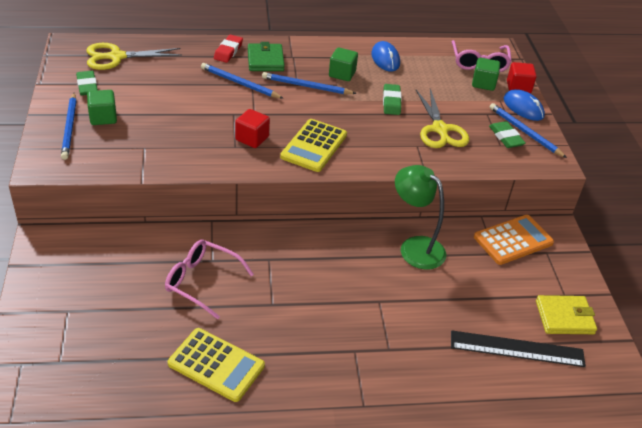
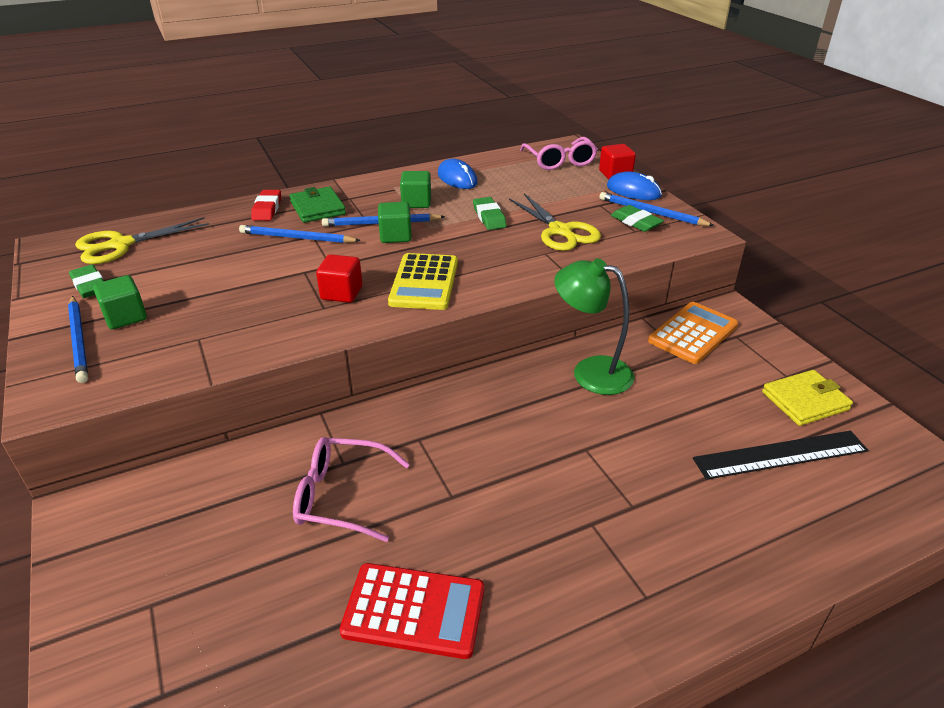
camera: 15 degrees left, 5 degrees down
(216, 365) = (414, 610): yellow calculator -> red calculator
(483, 83) = (577, 178): green cube -> green cube (395, 236)

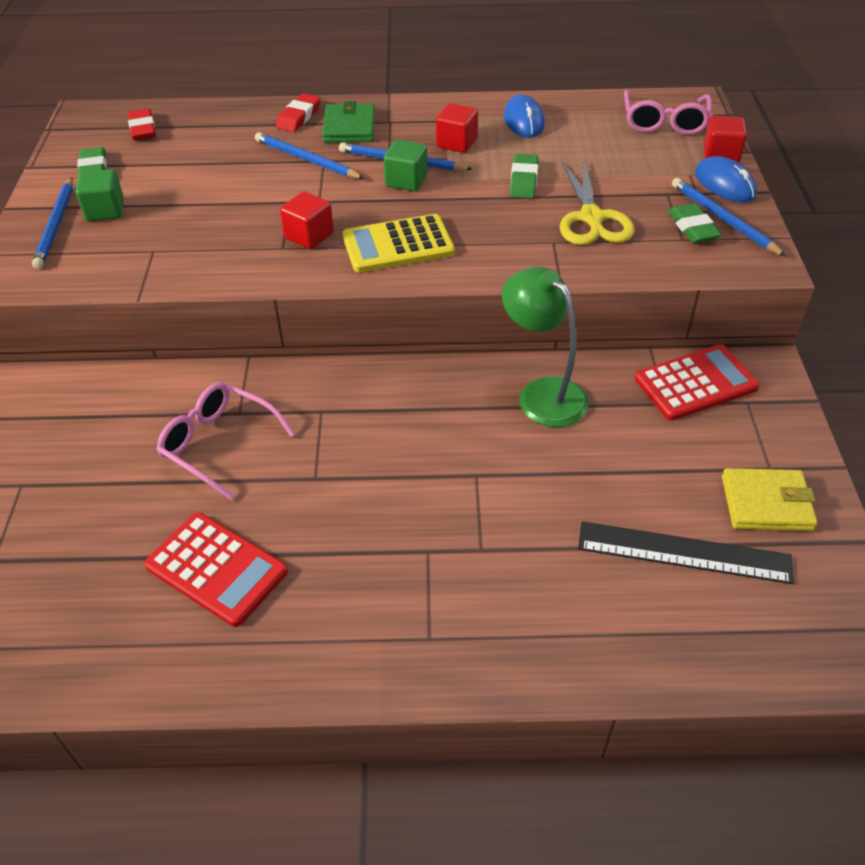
camera: 25 degrees right, 10 degrees up
(121, 245) = (143, 129): yellow scissors -> red eraser
(416, 202) = (457, 143): green cube -> red cube
(424, 282) = (398, 245): yellow calculator -> yellow calculator turned 45 degrees clockwise
(693, 333) = (695, 383): orange calculator -> red calculator

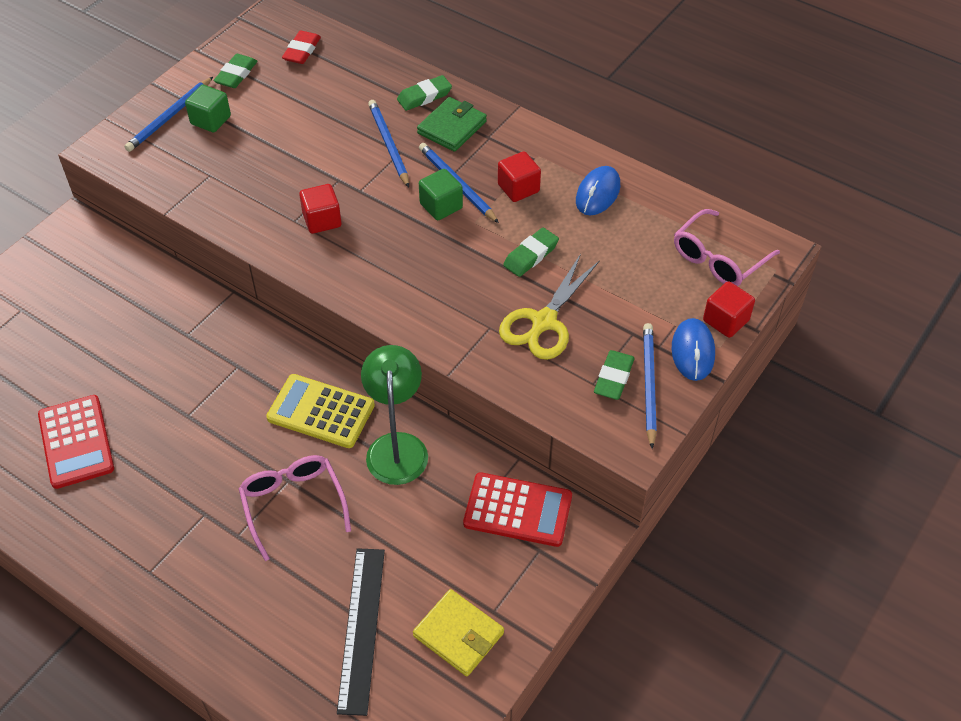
camera: 35 degrees right, 5 degrees up
(219, 444) = (154, 351): pink glasses -> pink glasses (293, 504)
(299, 117) = (424, 96): red eraser -> green eraser
(398, 245) = (374, 264): yellow calculator -> yellow calculator (321, 412)
(684, 552) = (361, 628): black ruler -> black ruler turned 45 degrees clockwise

